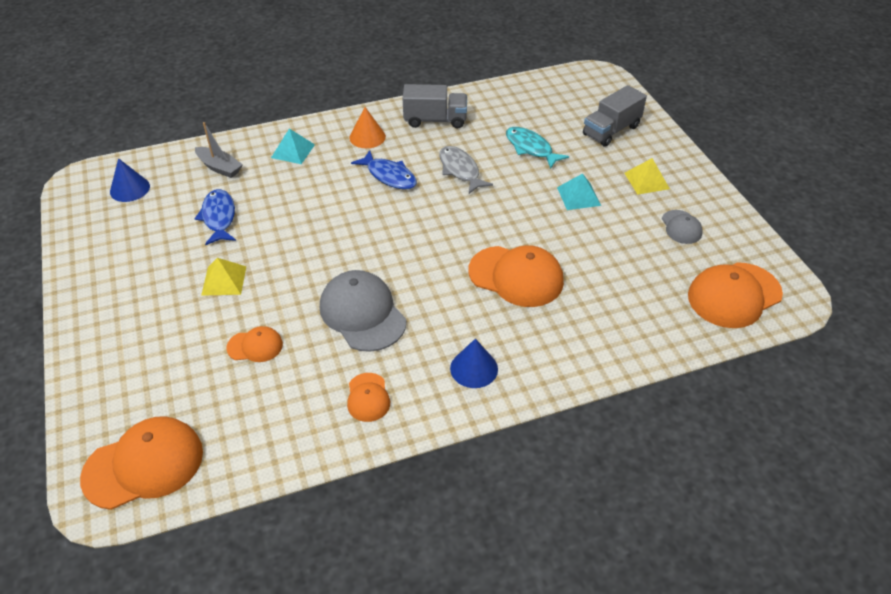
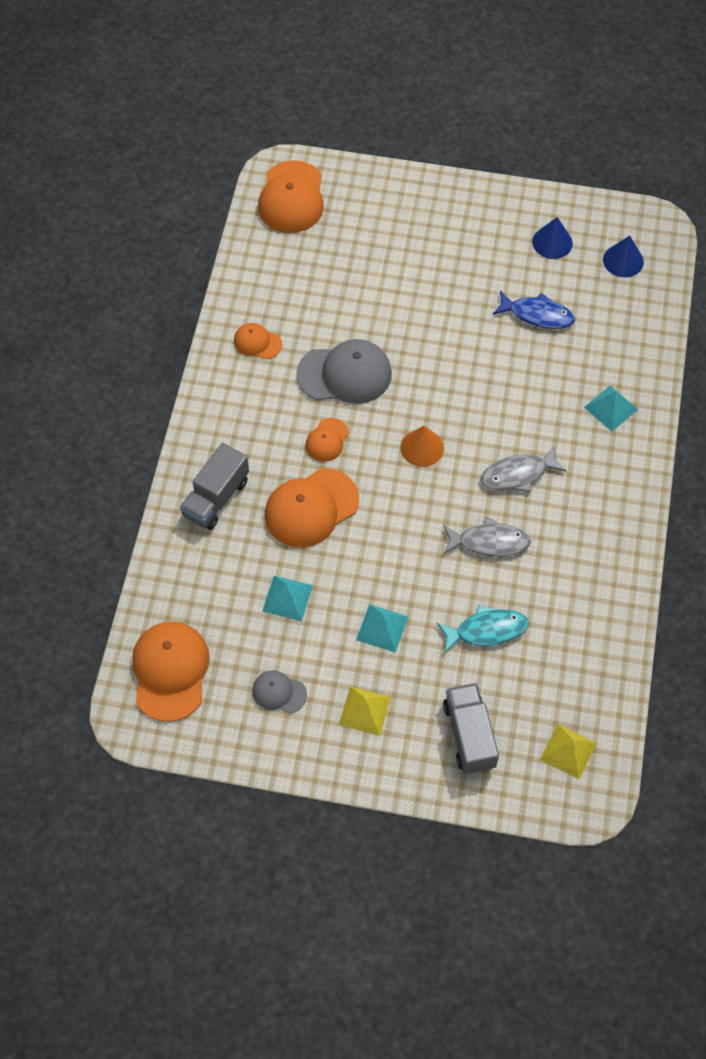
camera: 120 degrees right, 15 degrees up
(219, 167) = (617, 338): grey boat -> none
(224, 280) = (448, 294): yellow pyramid -> yellow pyramid (568, 751)
(255, 346) = (358, 291): orange cap -> orange cap (327, 440)
(367, 137) = (598, 484): orange cone -> orange cone (422, 447)
(389, 176) = (518, 474): blue fish -> grey fish
(435, 120) = (593, 563): grey truck -> grey truck (216, 498)
(474, 368) = (235, 423): blue cone -> blue cone (552, 242)
(606, 255) = (287, 598): none -> turquoise pyramid

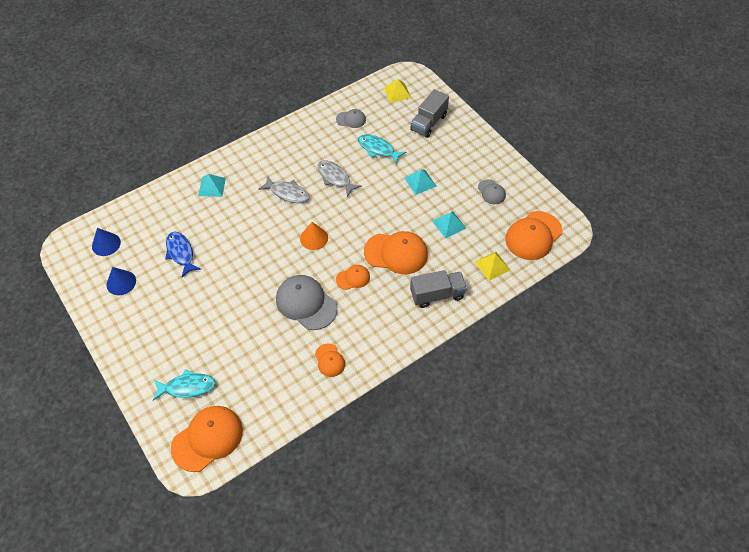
camera: 135 degrees left, 5 degrees down
(362, 217) = (187, 387): none -> turquoise fish
(365, 710) = (461, 160): yellow pyramid -> yellow pyramid (492, 265)
(573, 646) = (351, 119): none -> grey cap

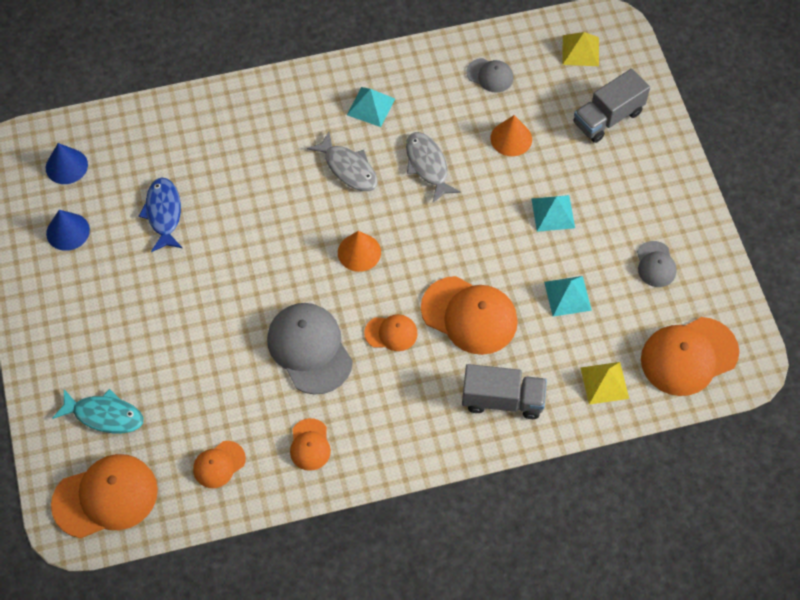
camera: 20 degrees right, 5 degrees up
(212, 187) = (243, 123): turquoise pyramid -> turquoise pyramid (370, 106)
(275, 392) = (219, 464): none -> orange cap
(378, 149) = (511, 138): turquoise fish -> orange cone

